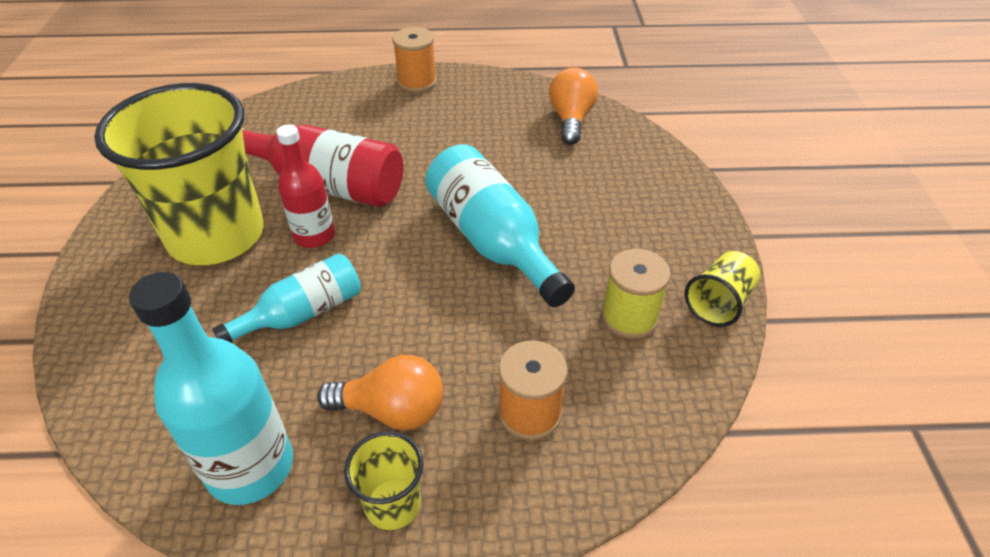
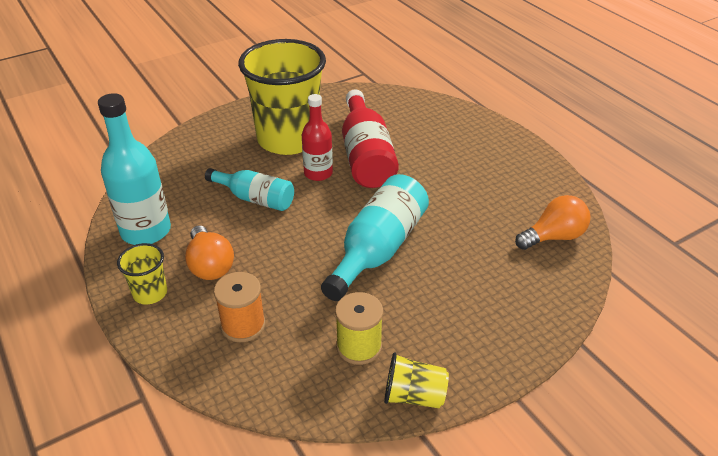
camera: 60 degrees right, 5 degrees down
(417, 82) = (510, 144): orange spool -> none

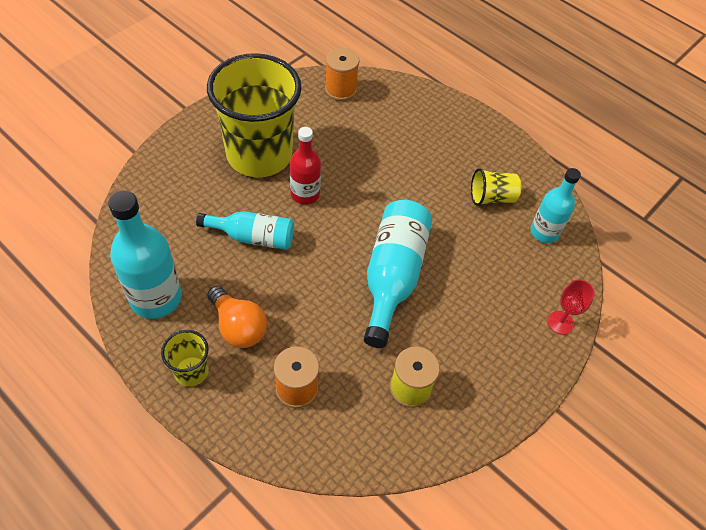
camera: 20 degrees left, 15 degrees up
(366, 156) = (345, 164): red bottle -> none
(384, 101) = (340, 89): none -> orange spool
(414, 396) = (473, 427): yellow cup -> yellow cup (491, 197)
(546, 318) = (560, 322): none -> red goblet
(553, 237) = (544, 232): orange light bulb -> turquoise bottle

